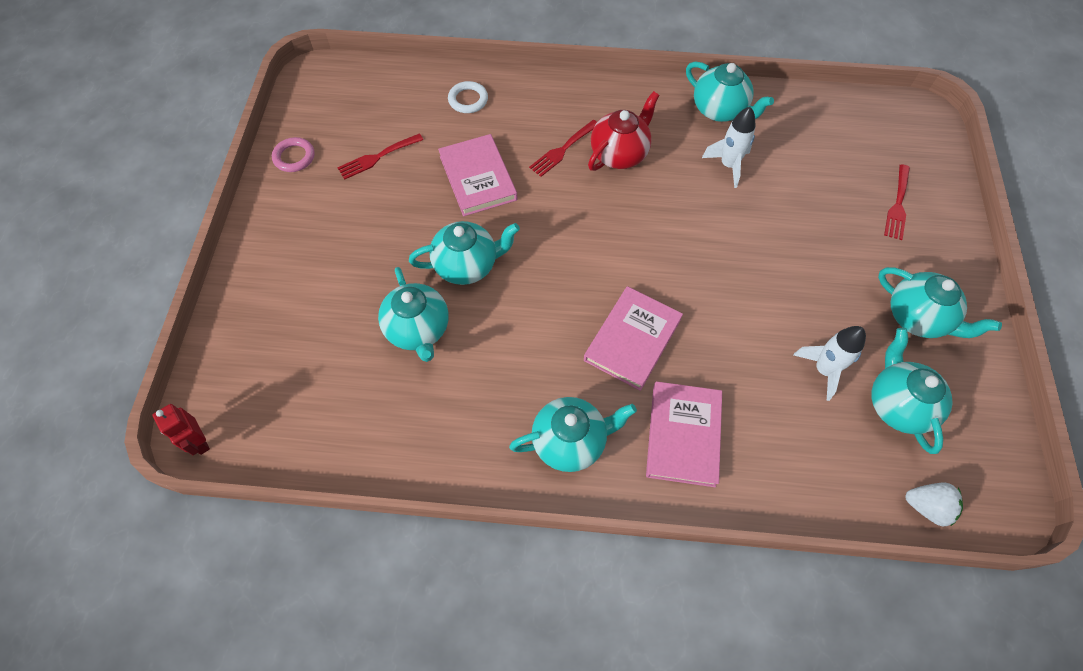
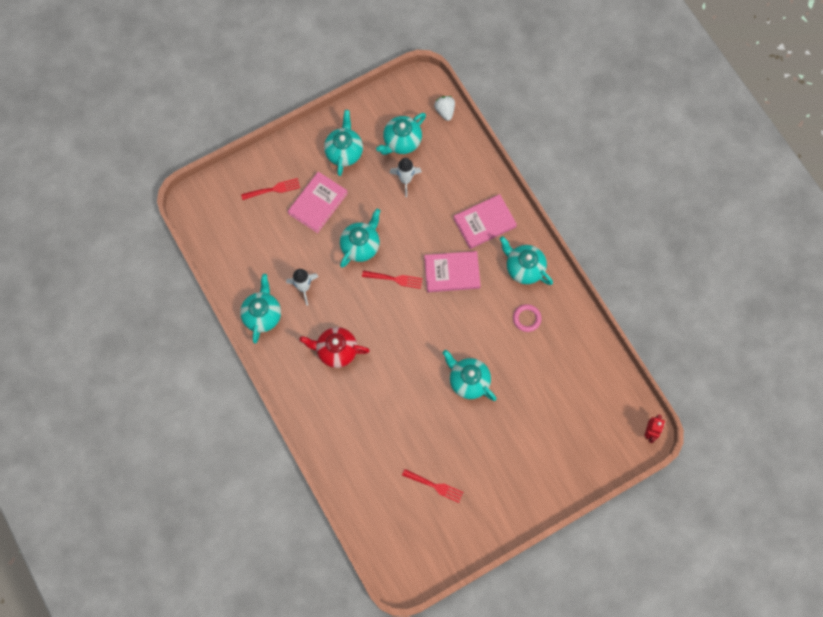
camera: 125 degrees left, 10 degrees up
(294, 157) = (469, 535): pink ring -> pink ring (526, 318)
(418, 330) = (521, 377): turquoise teapot -> turquoise teapot (361, 246)
(468, 100) = (354, 467): white ring -> none
(478, 178) = (408, 417): pink book -> pink book (318, 203)
(562, 150) = (355, 384): red fork -> red fork (395, 279)

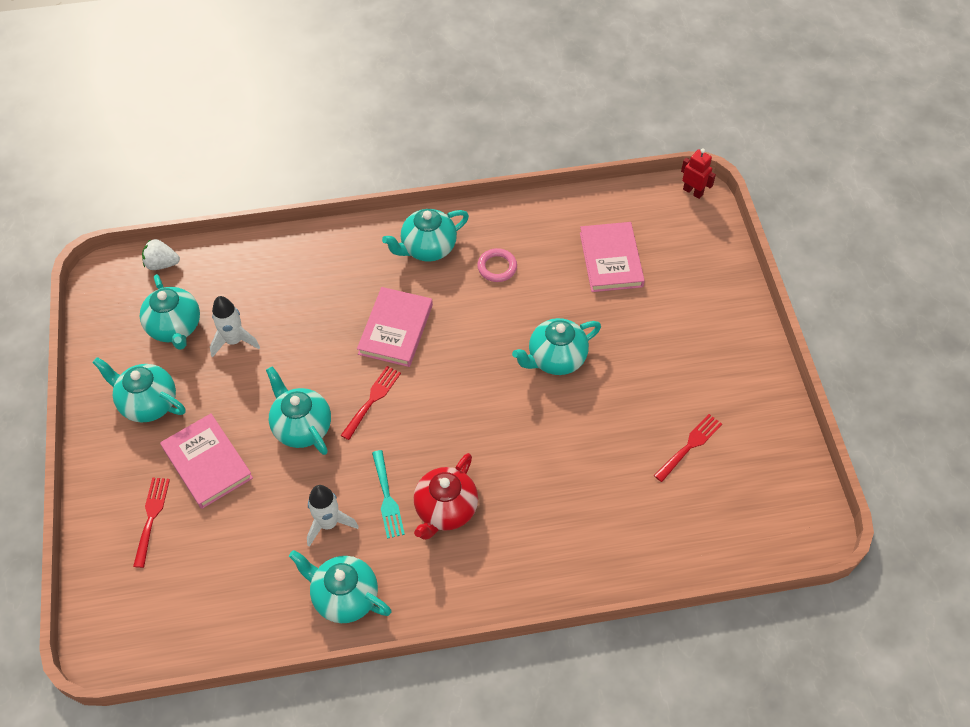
camera: 70 degrees left, 15 degrees down
(332, 314) = (387, 498): none -> turquoise fork
(484, 222) = (344, 270): pink book -> pink book (611, 259)

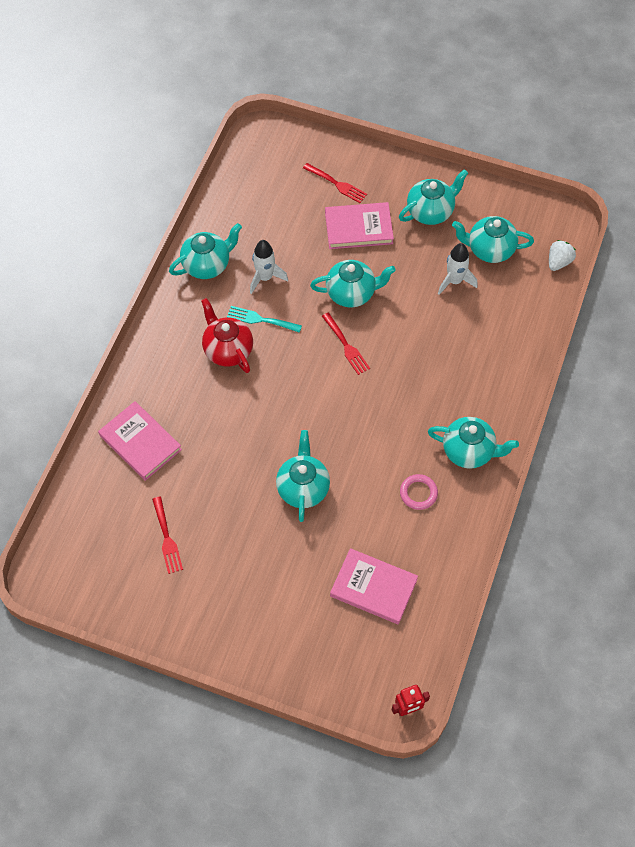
camera: 120 degrees right, 5 degrees up
(395, 329) = (400, 390): pink book -> pink book (140, 442)
(427, 248) = (469, 451): turquoise teapot -> turquoise teapot turned 105 degrees clockwise

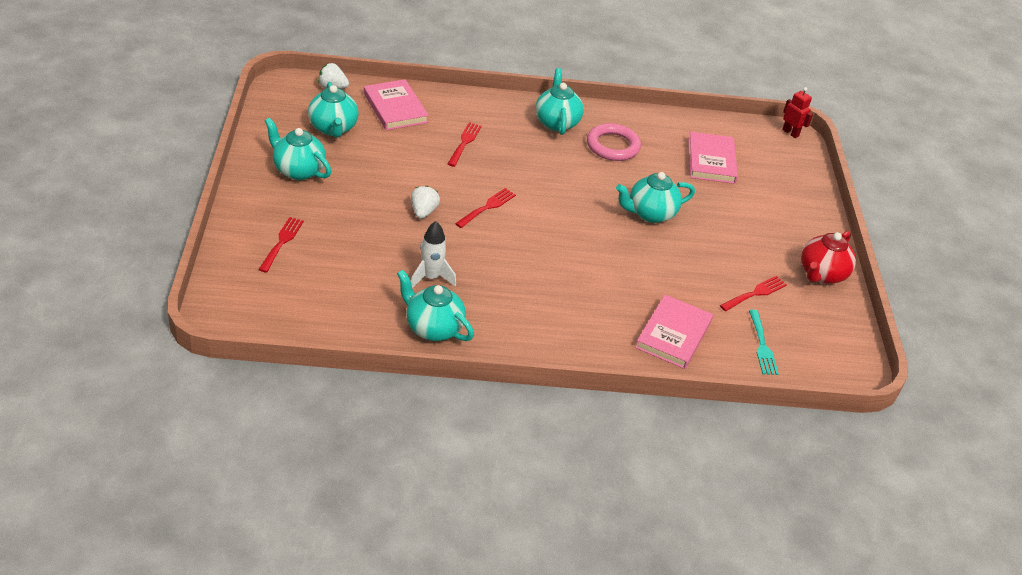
camera: 115 degrees left, 20 degrees down
(228, 350) = (533, 290): red teapot -> red teapot (821, 274)
(260, 320) = (485, 272): turquoise fork -> turquoise fork (762, 345)
(351, 293) = (423, 212): turquoise teapot -> white strawberry
(358, 228) = (338, 218): pink book -> pink book (395, 108)
(418, 493) = (613, 146): pink ring -> pink ring, size x1.58
(448, 354) = (464, 142): none -> red fork
(454, 281) = (380, 146): white rocket -> none

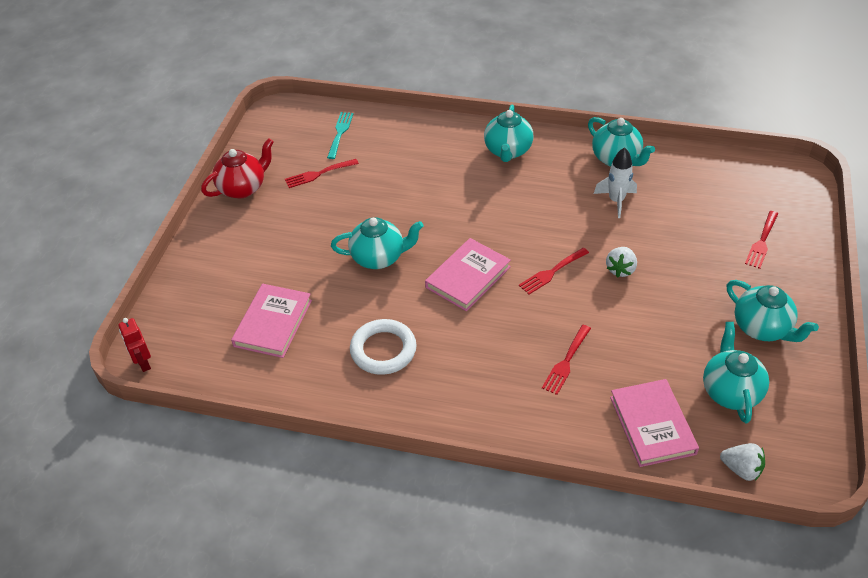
camera: 160 degrees left, 5 degrees up
(556, 122) = (442, 391): turquoise teapot -> turquoise teapot (508, 151)
(613, 146) = (383, 350): pink ring -> white ring
(673, 334) = (411, 144): pink book -> pink book (468, 277)

